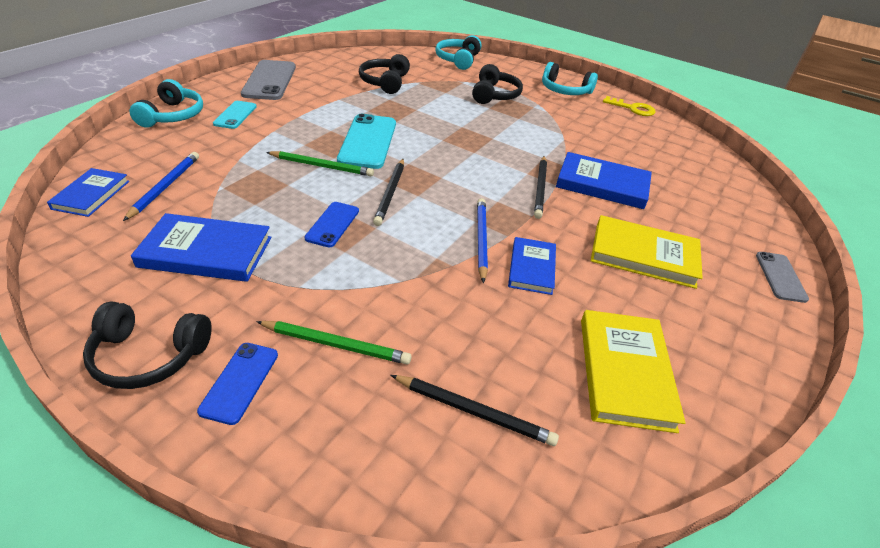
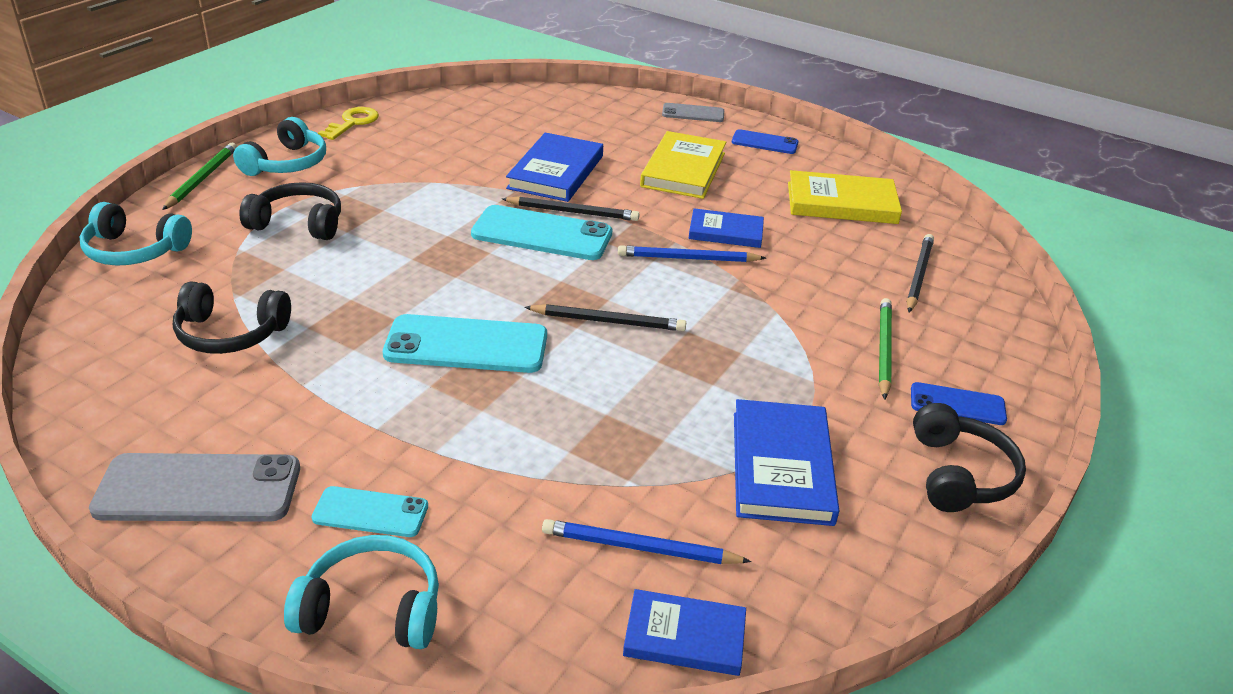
camera: 90 degrees left, 5 degrees down
(321, 166) = (548, 386): green pencil -> green pencil (202, 179)
(332, 224) = (691, 365): blue phone -> blue phone (764, 142)
(503, 173) = (542, 234): none -> turquoise phone

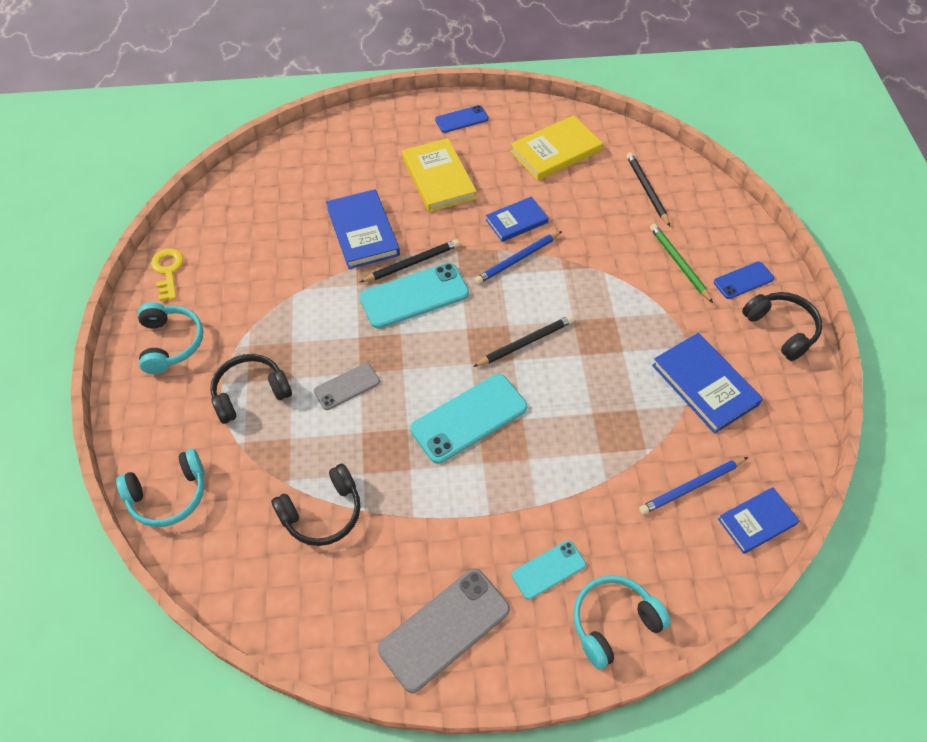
camera: 35 degrees left, 20 degrees up
(202, 179) = (128, 399): green pencil -> none
(693, 113) = (390, 116): grey phone -> grey phone (347, 386)

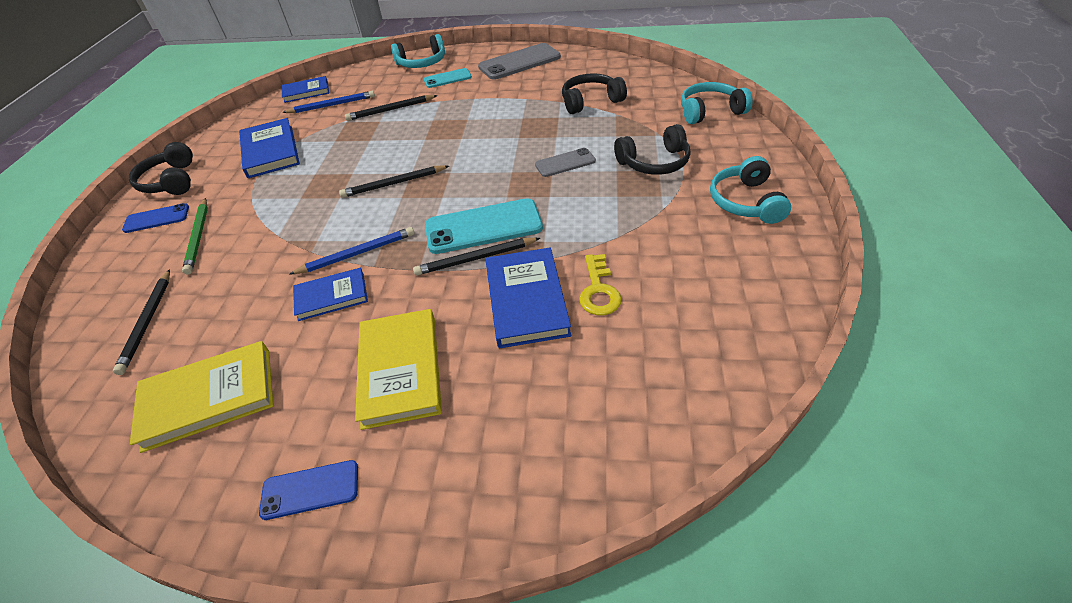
camera: 165 degrees left, 10 degrees down
(168, 271) = (779, 272): yellow key -> yellow key (598, 290)
(469, 418) = (467, 141): turquoise phone -> none
(598, 479) = (391, 110): none -> black pencil

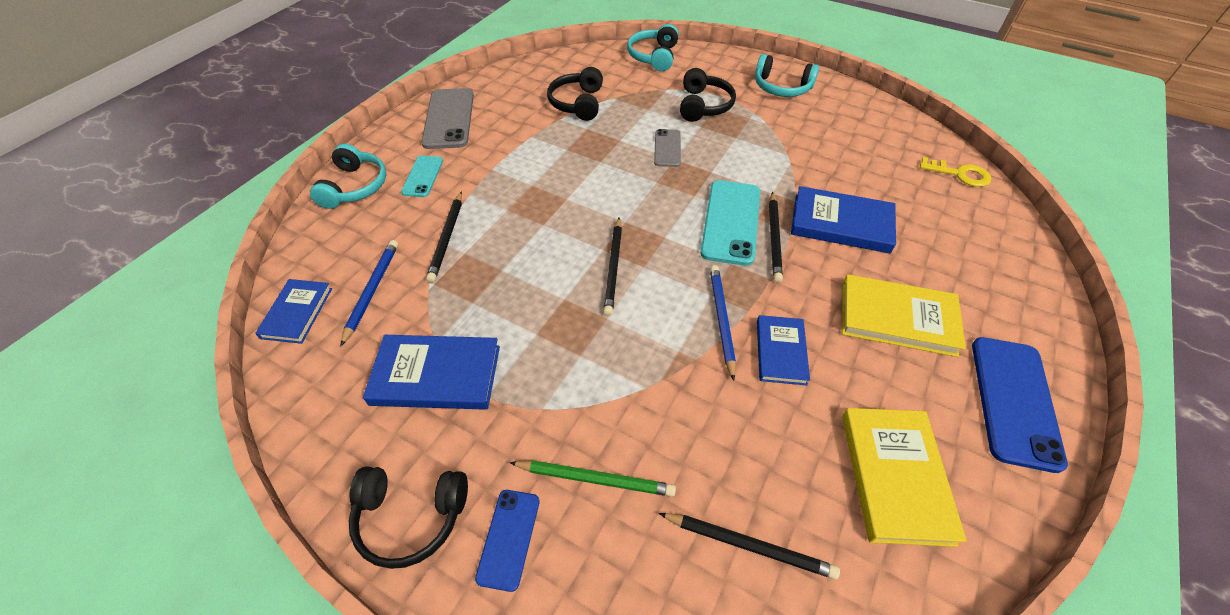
camera: 70 degrees left, 5 degrees up
(310, 490) = (1014, 401): blue phone -> blue phone, size x1.76
(598, 290) = (846, 184): yellow key -> yellow key (960, 174)

